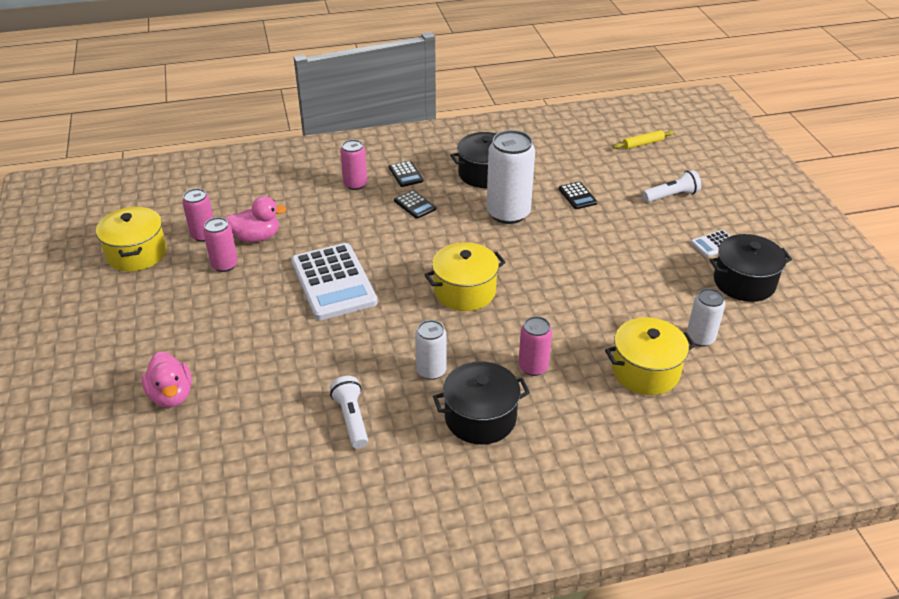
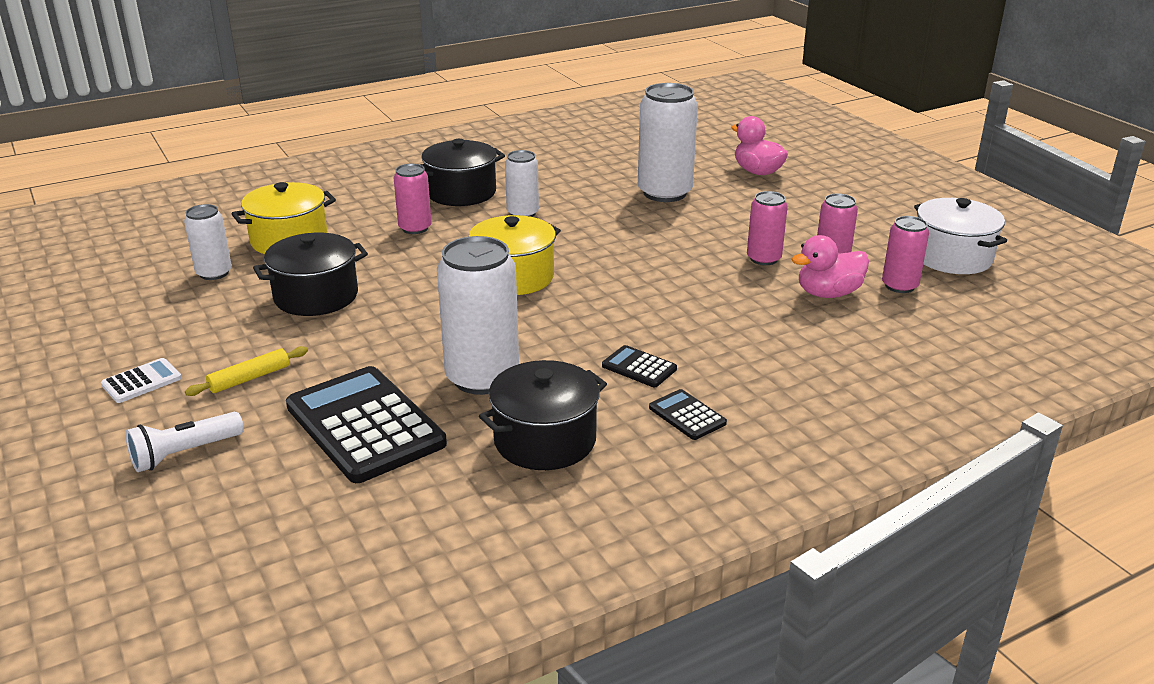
camera: 165 degrees right, 10 degrees down
(136, 253) = (952, 257): yellow pot -> white pot
(286, 377) = (664, 193): none -> white can
(333, 282) = (682, 264): white calculator -> none
(351, 419) = (581, 179): white flashlight -> none
(355, 184) = (759, 384): pink can -> pink can (763, 259)
(577, 196) = (365, 425): black calculator -> black calculator, size x2.24
(643, 144) = (208, 574): yellow rolling pin -> yellow rolling pin (249, 378)
(744, 282) = (122, 337): black pot -> black pot (316, 296)

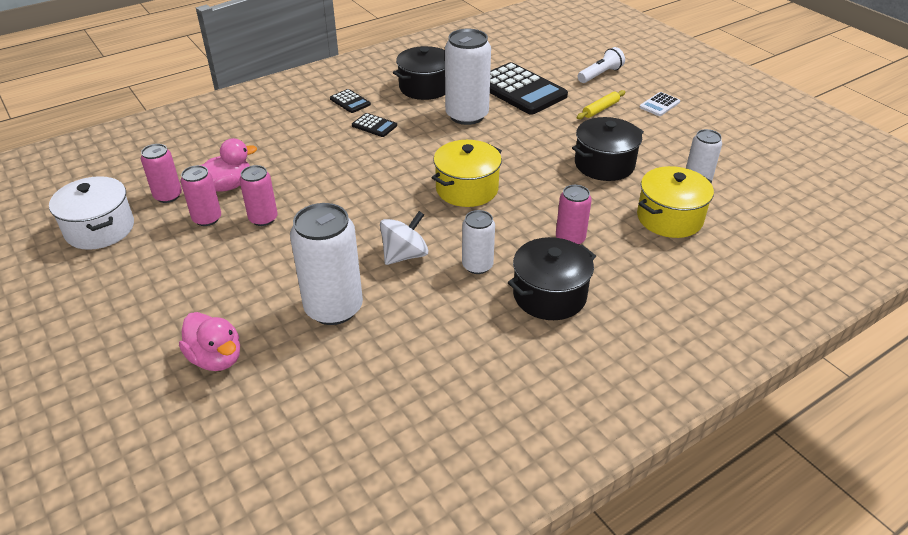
camera: 175 degrees right, 10 degrees up
(597, 223) = (404, 255): none -> white spinning top

